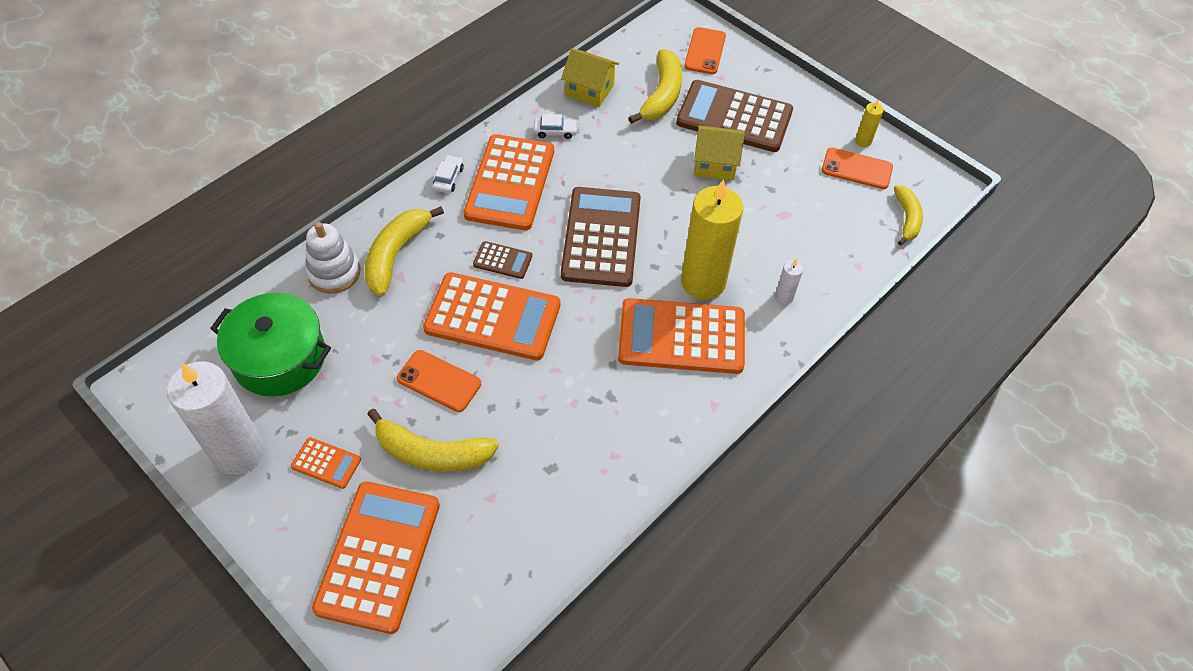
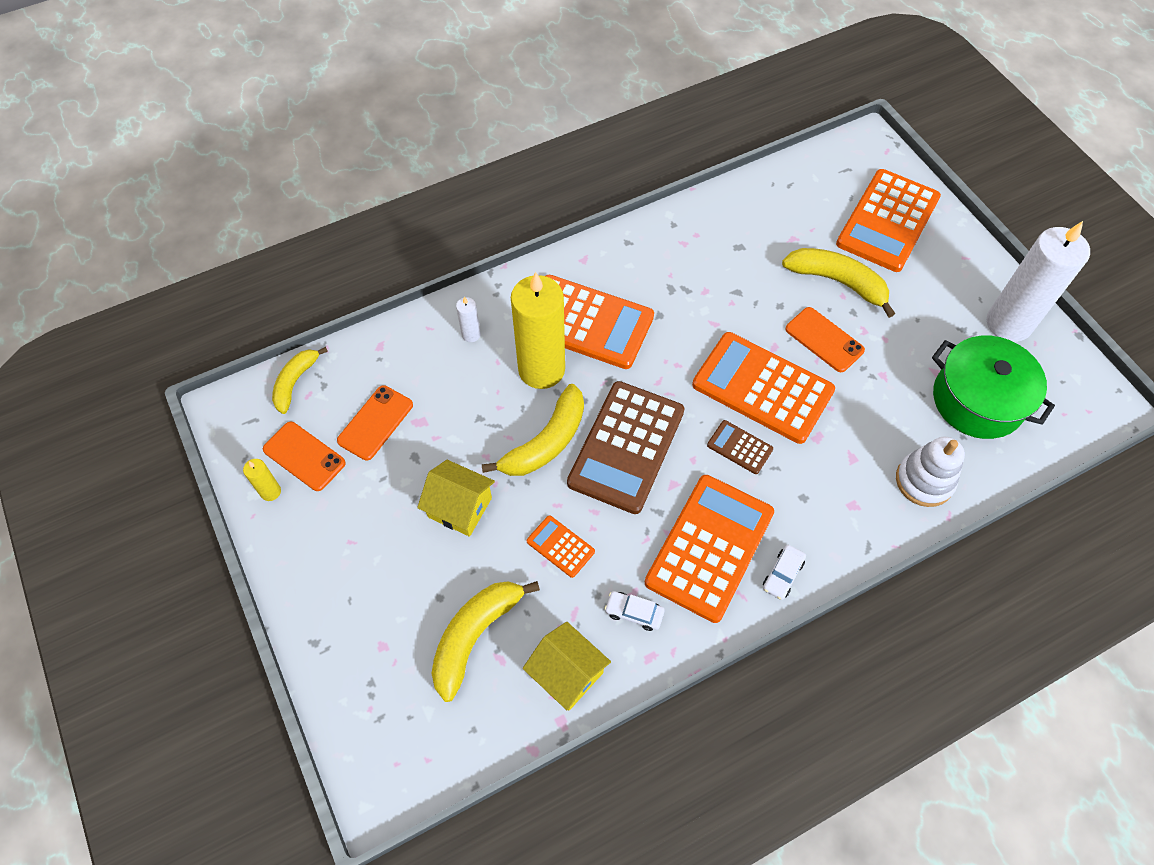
camera: 160 degrees left, 5 degrees up
(326, 463) = (930, 296): orange calculator -> orange calculator (560, 546)
(396, 255) = (855, 485): yellow banana -> yellow banana (546, 442)
(705, 51) = (379, 703): orange phone -> orange phone (375, 423)
(734, 117) = (401, 572): brown calculator -> none

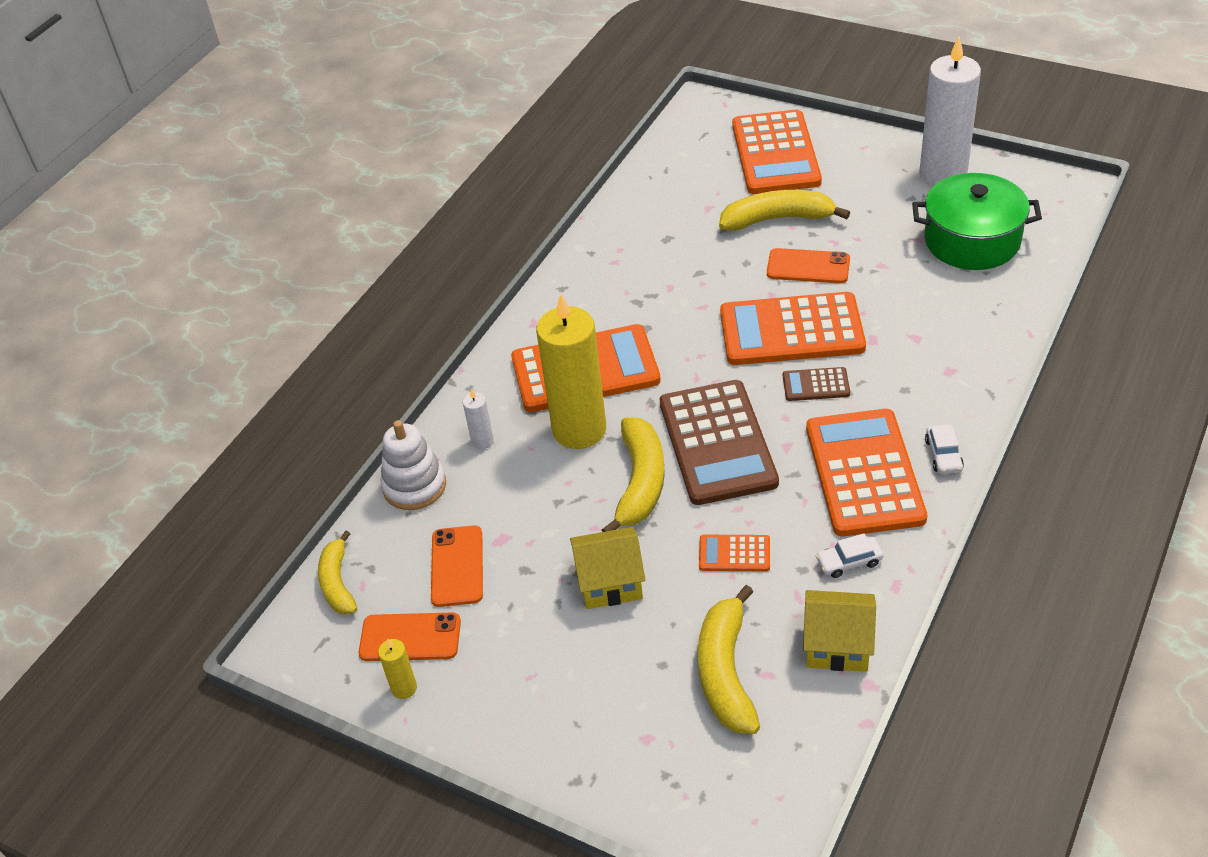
camera: 30 degrees left, 15 degrees down
(924, 481) = (987, 320): white stacking toy -> white stacking toy (414, 486)

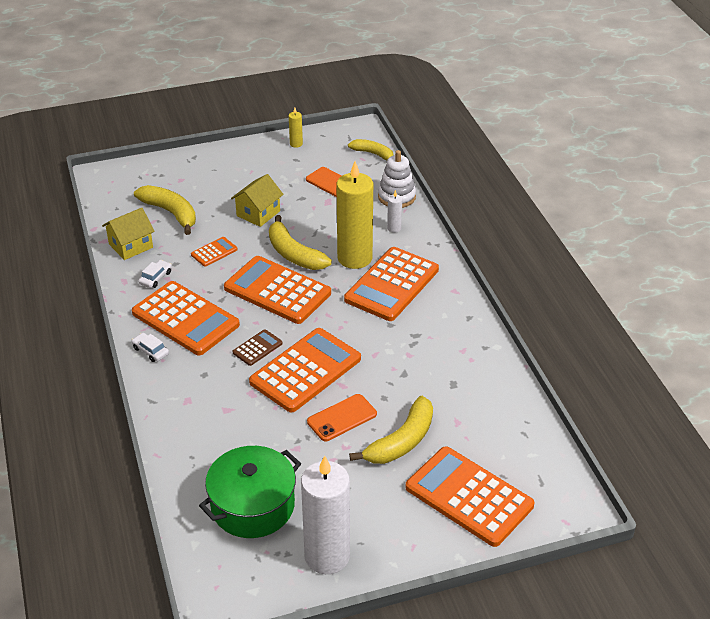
camera: 130 degrees right, 5 degrees down
(410, 637) = (316, 156): orange phone -> none
(717, 443) = (277, 290): brown calculator -> orange calculator

